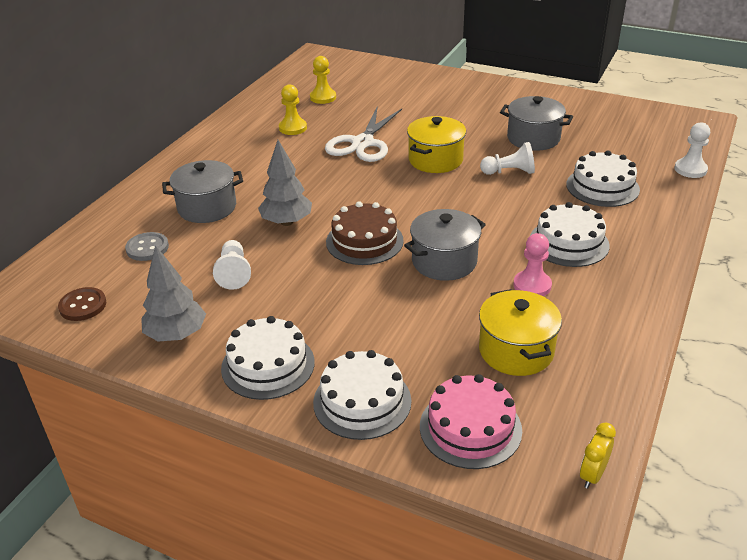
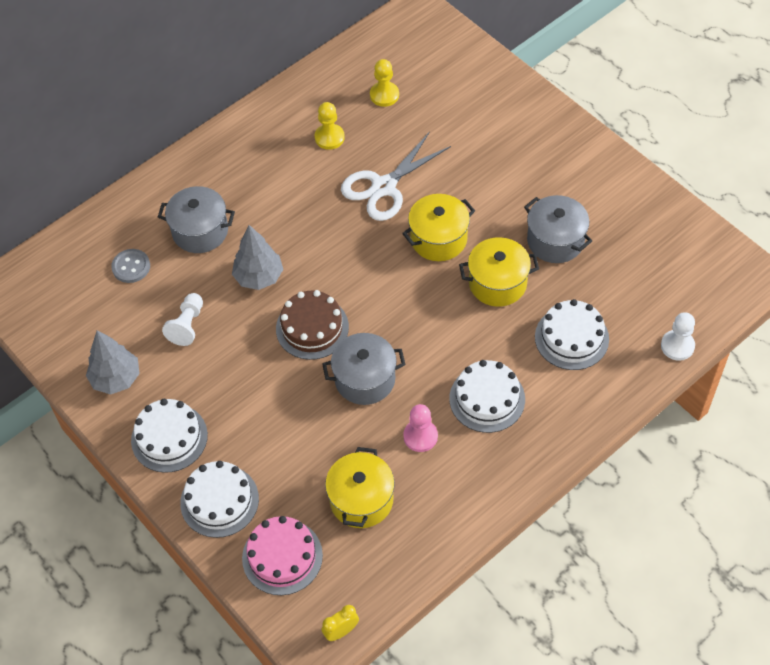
camera: 25 degrees right, 20 degrees up
(83, 305) = (58, 318): brown button -> none
(509, 172) = (497, 283): white pawn -> yellow pot

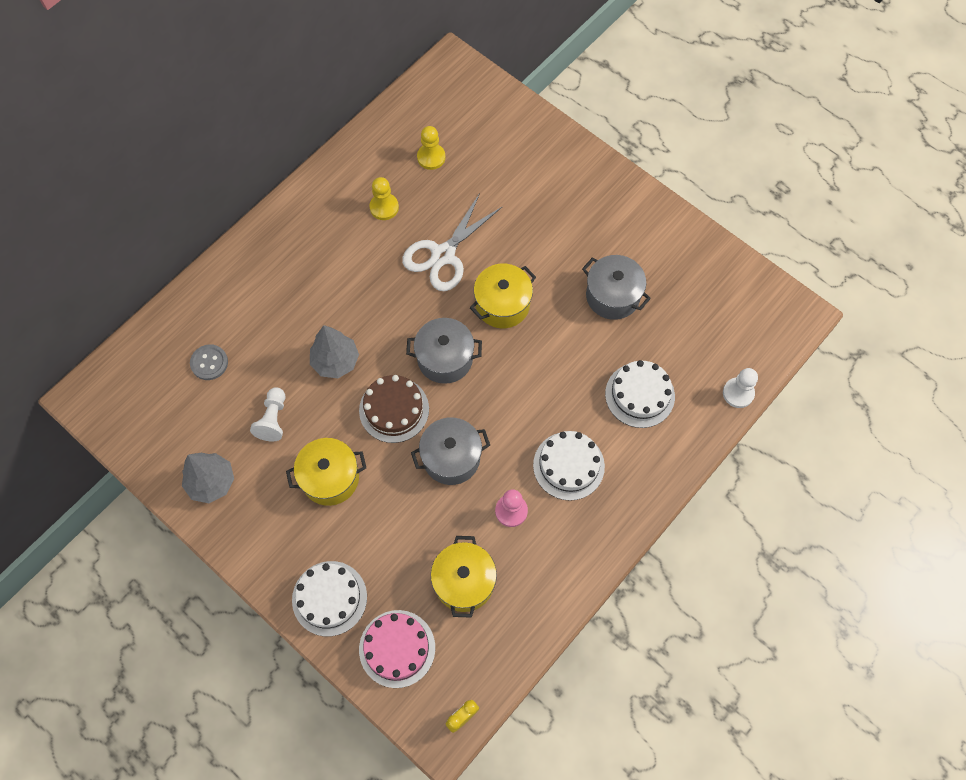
camera: 10 degrees left, 10 degrees up
(169, 437) = (272, 538): white cake -> none
(200, 231) = (272, 318): grey pot -> grey pot (445, 359)
(497, 283) = (564, 345): yellow pot -> yellow pot (330, 478)

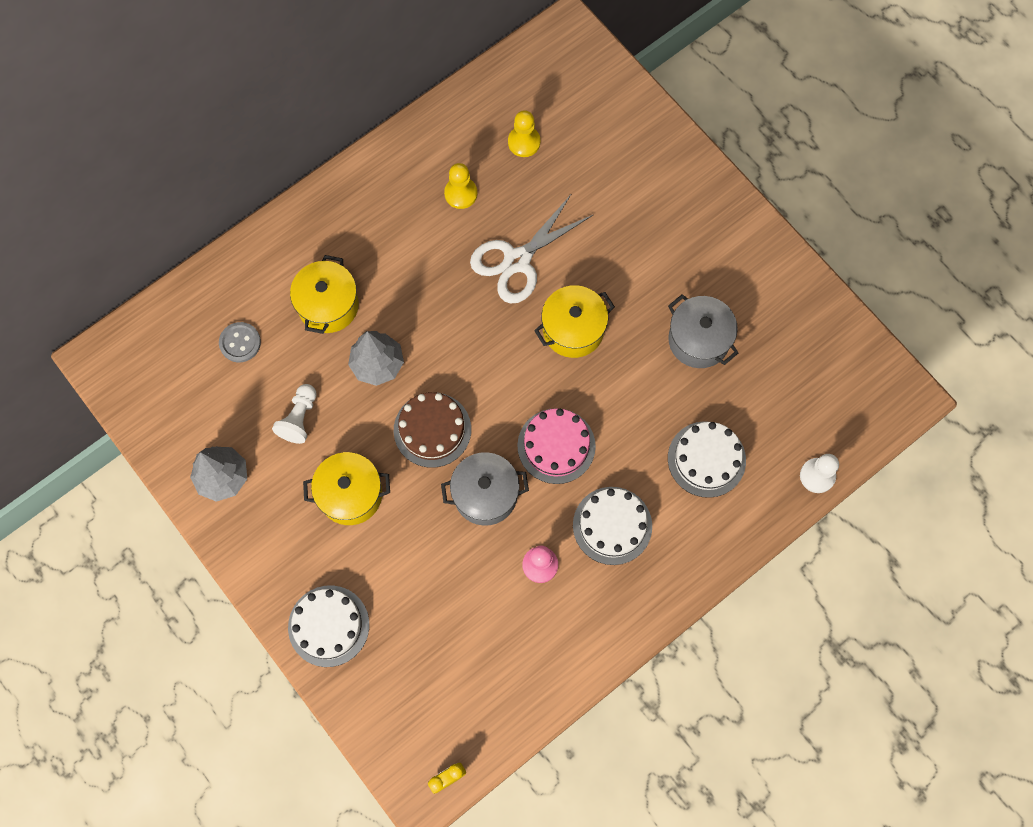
camera: 10 degrees right, 5 degrees up
(397, 648) = (391, 692): pink cake -> pink cake (556, 446)
(445, 359) = (498, 381): grey pot -> none
(464, 582) = (475, 634): yellow pot -> yellow pot (328, 305)

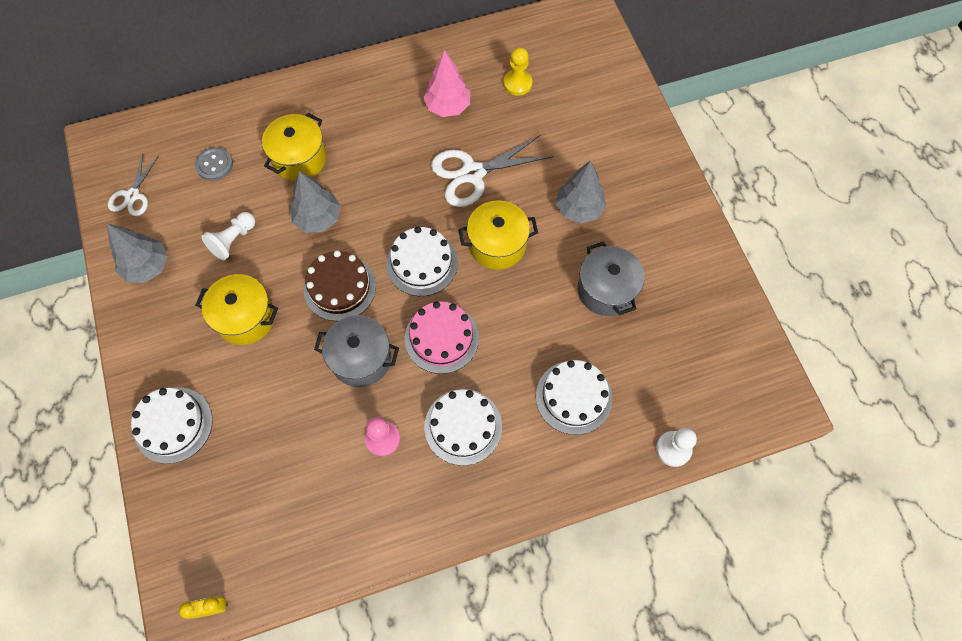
camera: 20 degrees right, 5 degrees down
(168, 406) = (132, 195): none -> white scissors
(461, 193) = (448, 106): yellow pawn -> pink tree
(505, 375) = (422, 263): none -> white cake
(640, 263) = (579, 209): none -> grey tree

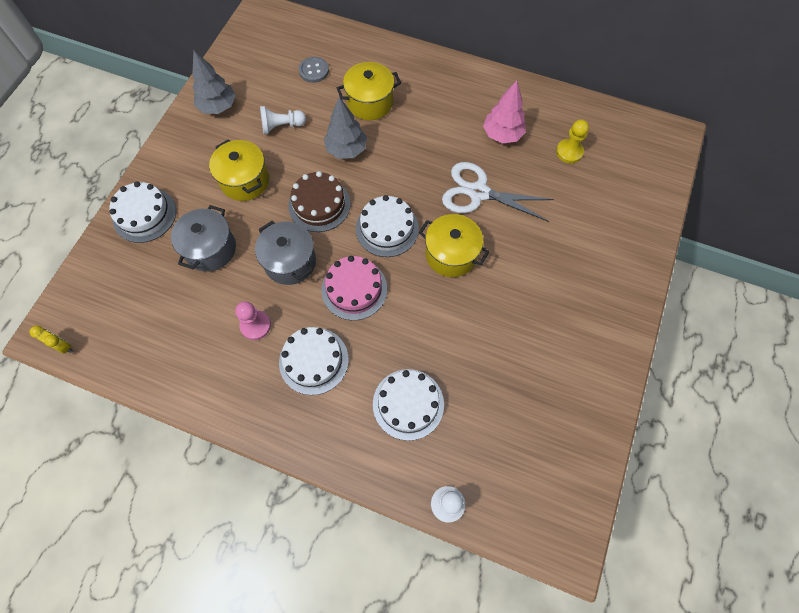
camera: 40 degrees right, 0 degrees up
(132, 195) = (249, 57): white scissors -> none
(579, 209) = (535, 273): grey tree -> none
(606, 290) = (502, 346): grey pot -> grey pot (210, 249)

